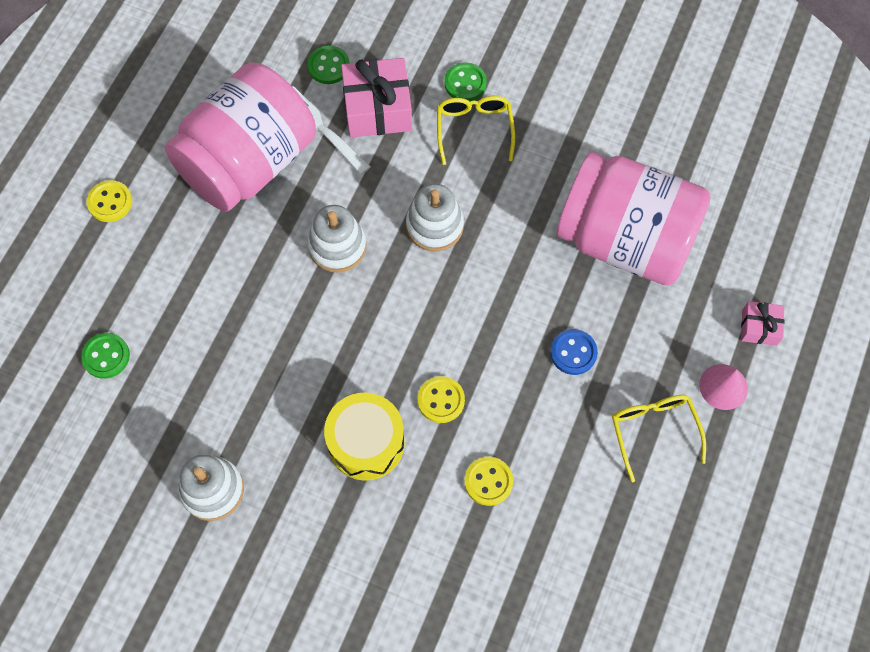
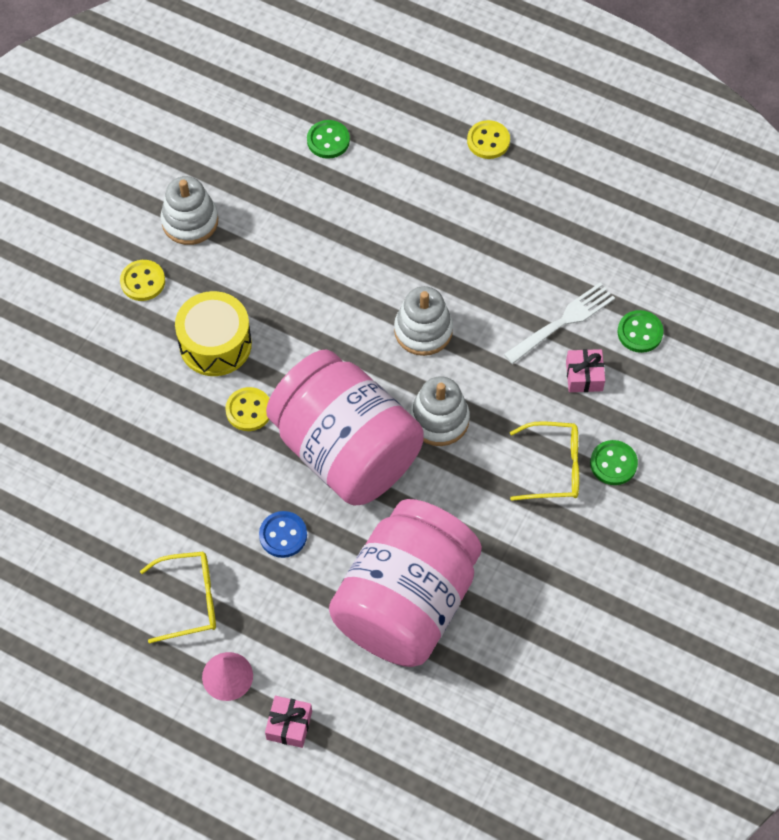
camera: 95 degrees right, 5 degrees down
(249, 162) = (525, 256): pink jar -> pink jar (346, 450)
(377, 108) = (584, 376): pink gift -> pink gift, size x0.53
(488, 481) = (162, 444): yellow button -> yellow button (143, 281)

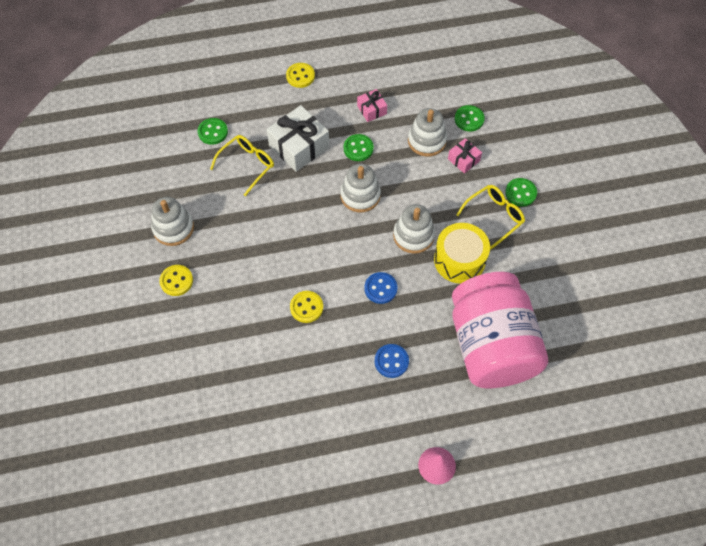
camera: 40 degrees left, 0 degrees up
(190, 600) = (375, 439): yellow glasses -> yellow glasses (247, 165)
(215, 344) = (252, 285): yellow drum -> yellow drum (459, 260)
(289, 725) = (496, 464): pink gift -> pink gift (371, 110)
(346, 450) = (380, 288): pink jar -> blue button
(408, 225) = (299, 146): none -> white gift
(473, 274) = (358, 148): none -> green button
(562, 322) = (427, 141): white fork -> white stacking toy

